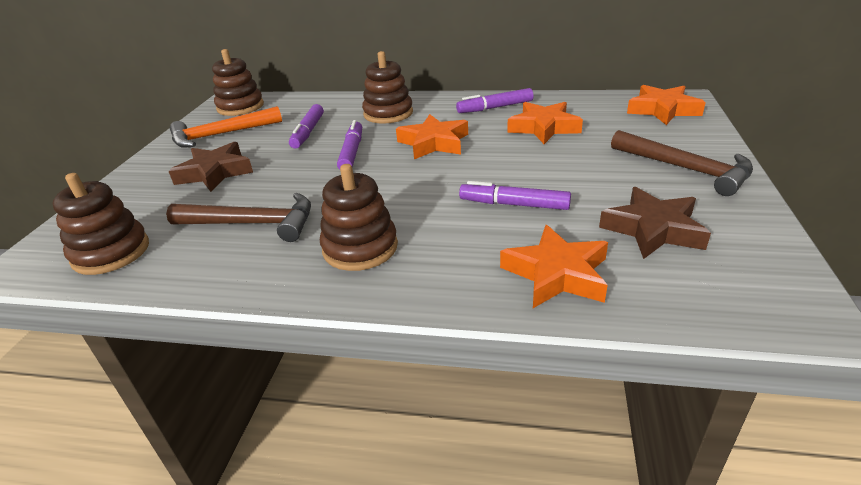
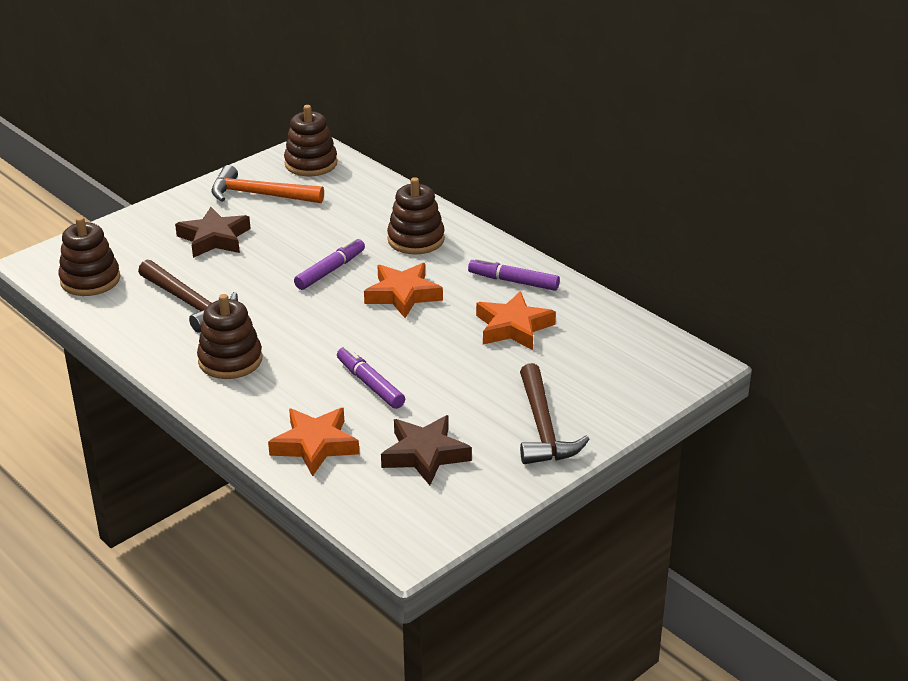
camera: 35 degrees right, 0 degrees up
(308, 132) = (326, 228): purple marker -> none
(663, 110) = (650, 365): orange star -> none

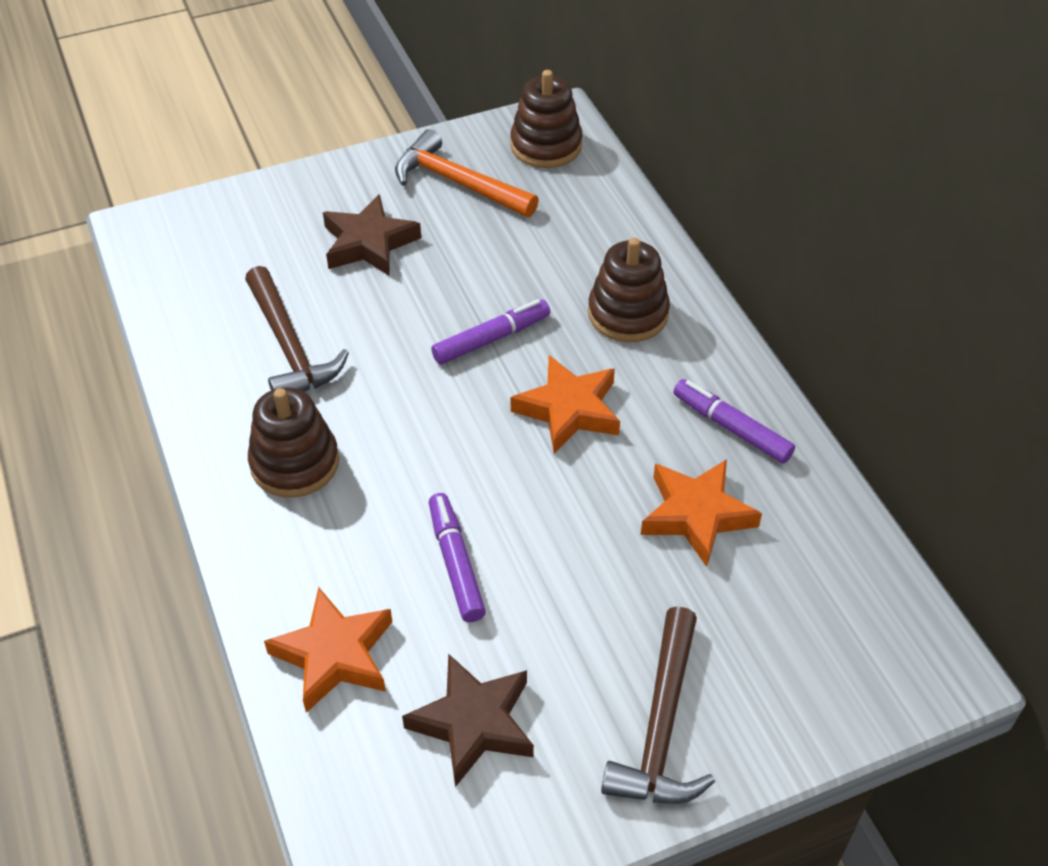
camera: 20 degrees right, 15 degrees up
(90, 280) = (188, 273): brown stacking toy -> none

